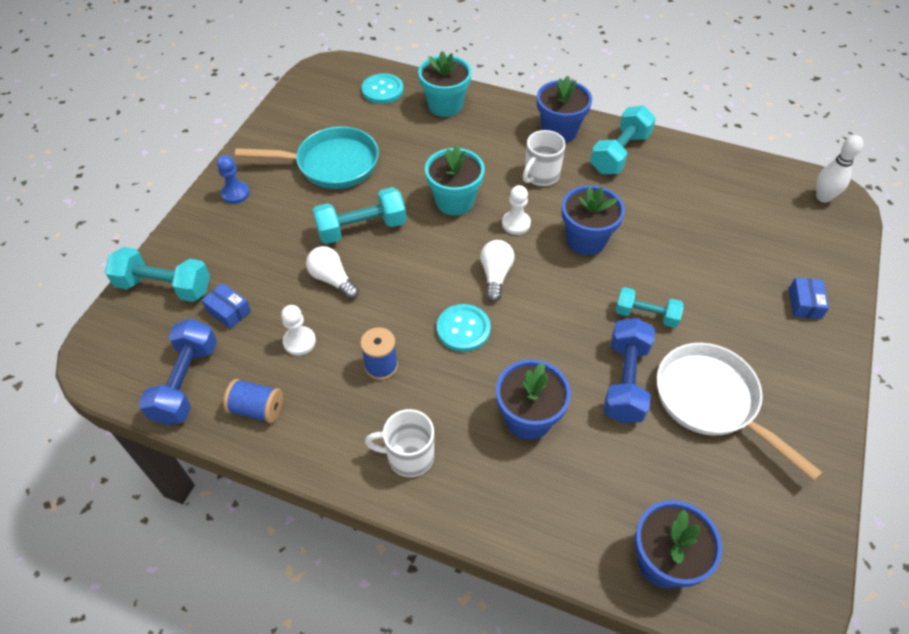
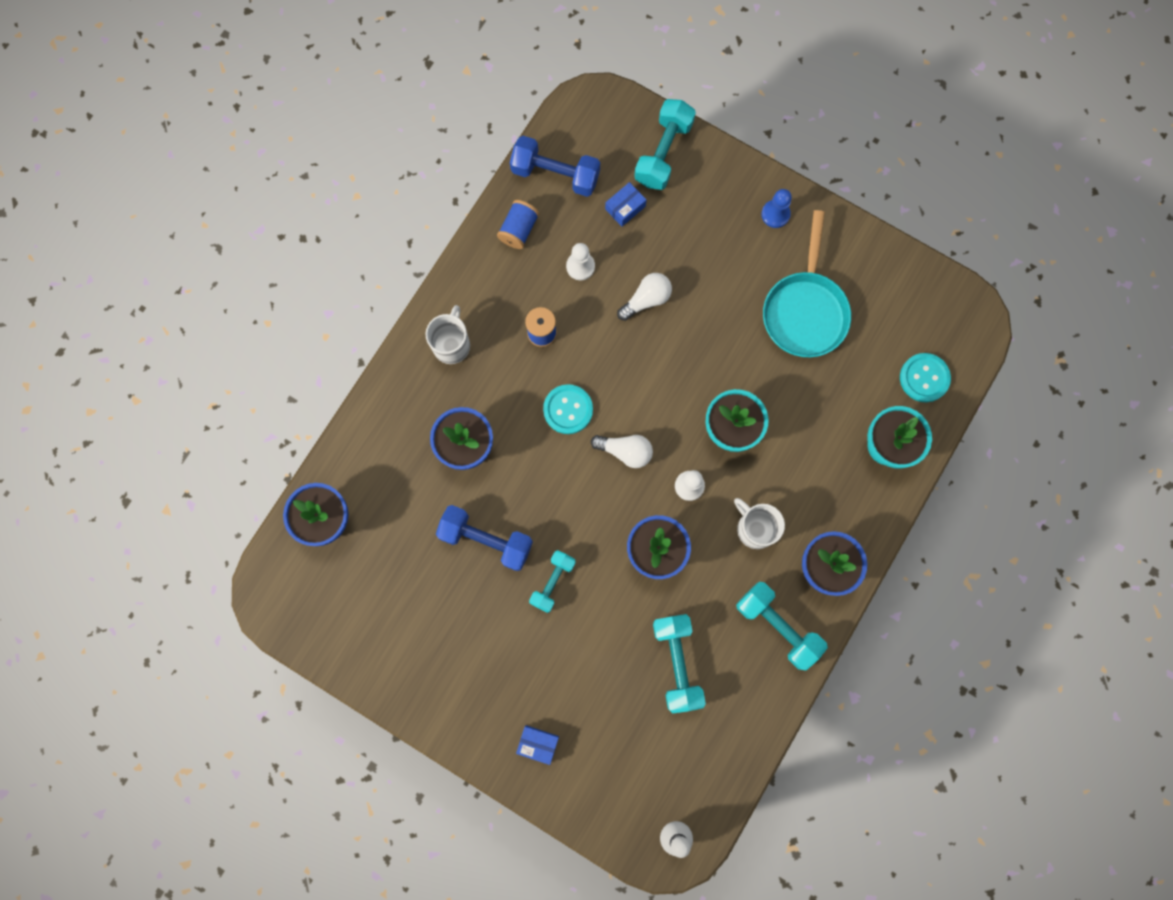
camera: 100 degrees right, 25 degrees up
(361, 228) = (707, 332): turquoise dumbbell -> turquoise dumbbell (677, 663)
(712, 401) = (451, 610): white pan -> none

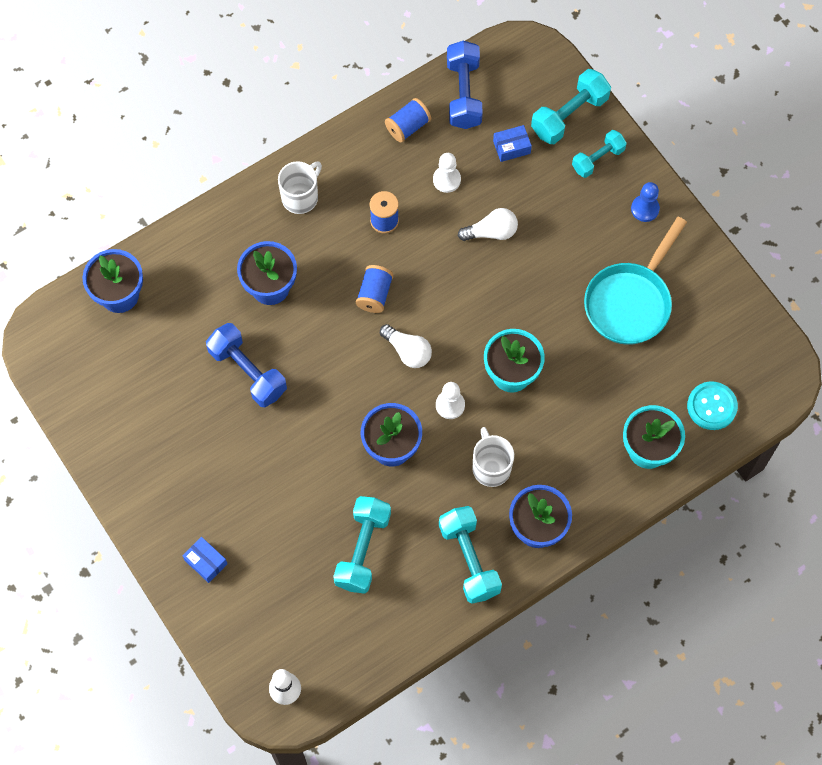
camera: 25 degrees right, 10 degrees down
(553, 582) = (288, 432): turquoise dumbbell -> turquoise dumbbell (598, 159)
(555, 174) = (464, 94): blue dumbbell -> blue dumbbell turned 45 degrees clockwise
(568, 409) = (374, 294): turquoise button -> blue spool

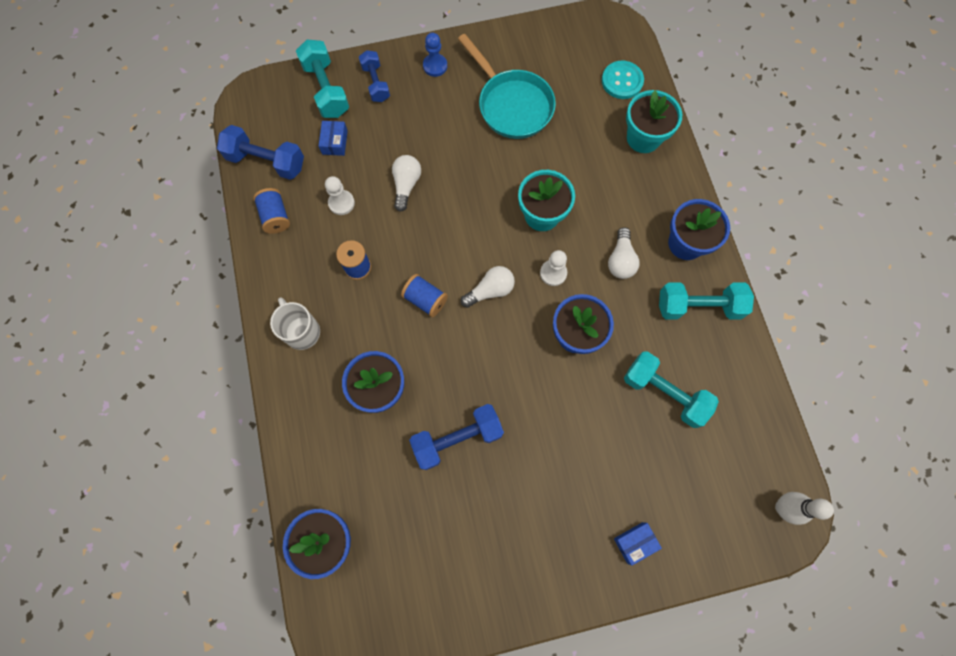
camera: 70 degrees left, 5 degrees up
(491, 467) = (620, 260): white mug -> white light bulb
(598, 159) = (376, 83): turquoise dumbbell -> blue dumbbell

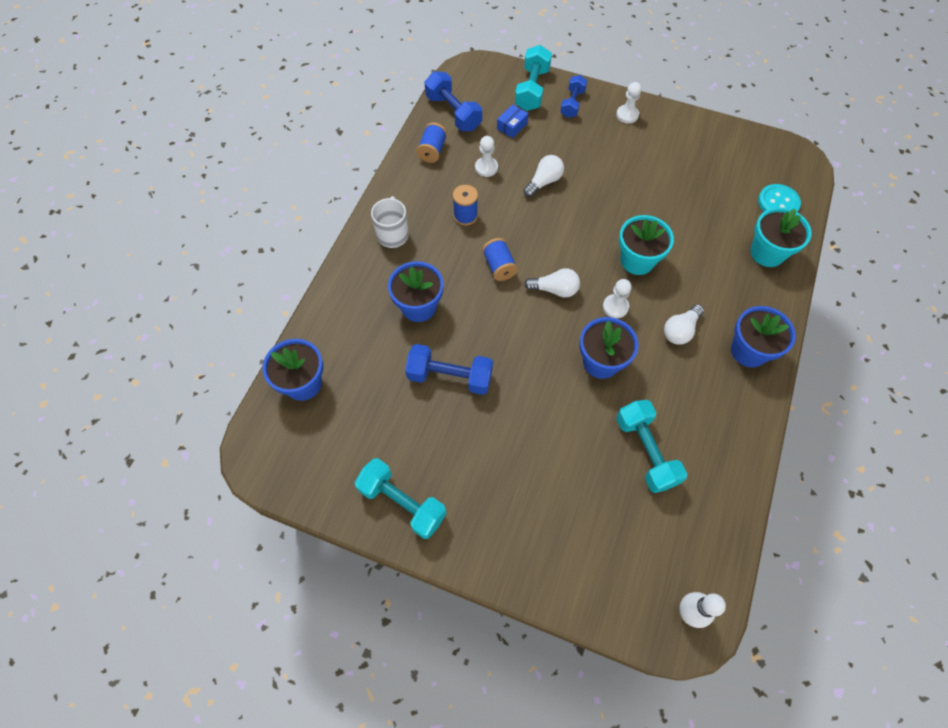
camera: 35 degrees right, 10 degrees down
(435, 66) = (627, 115): blue pawn -> white pawn
(512, 105) = (669, 172): turquoise pan -> none
(635, 542) = (535, 548): blue box -> none
(698, 306) = (725, 405): turquoise dumbbell -> turquoise dumbbell (402, 502)

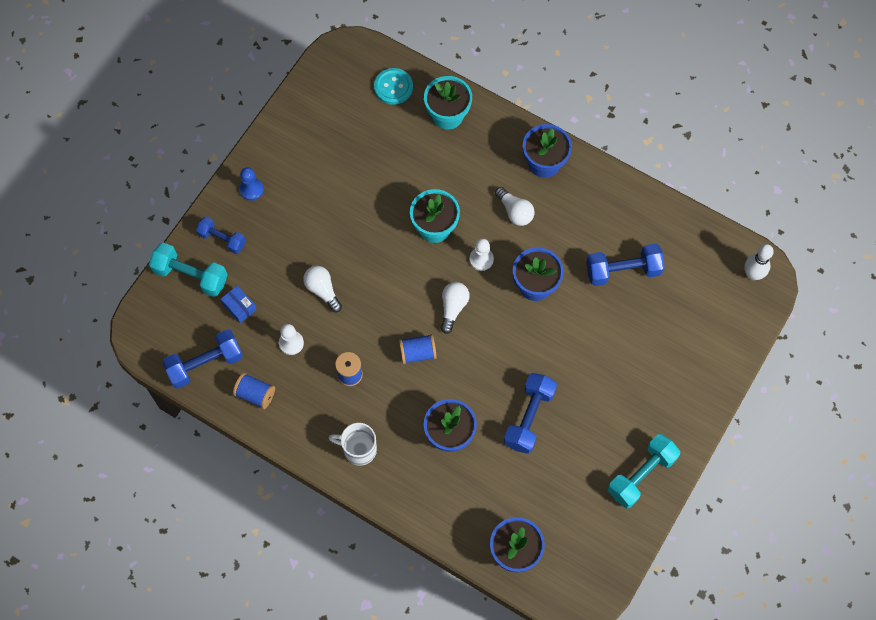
camera: 80 degrees left, 5 degrees up
(627, 115) = (251, 189): white pawn -> blue pawn
(646, 451) = (623, 270): turquoise dumbbell -> blue dumbbell

